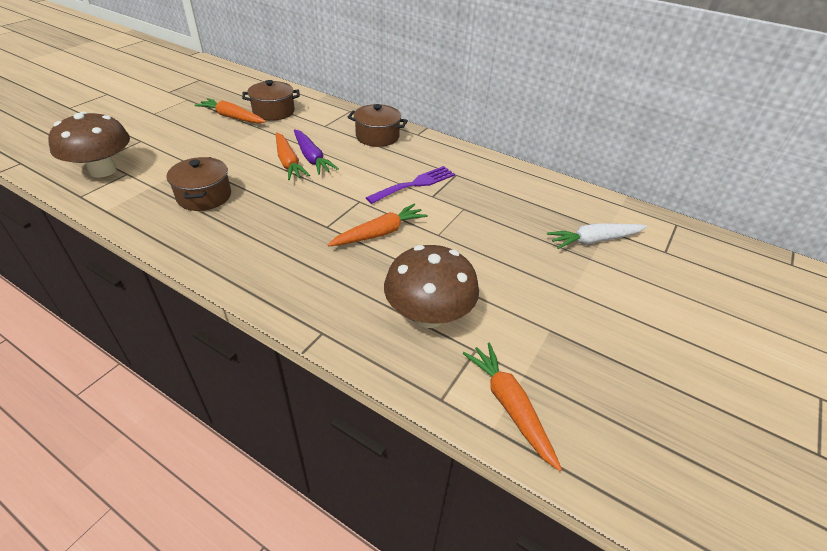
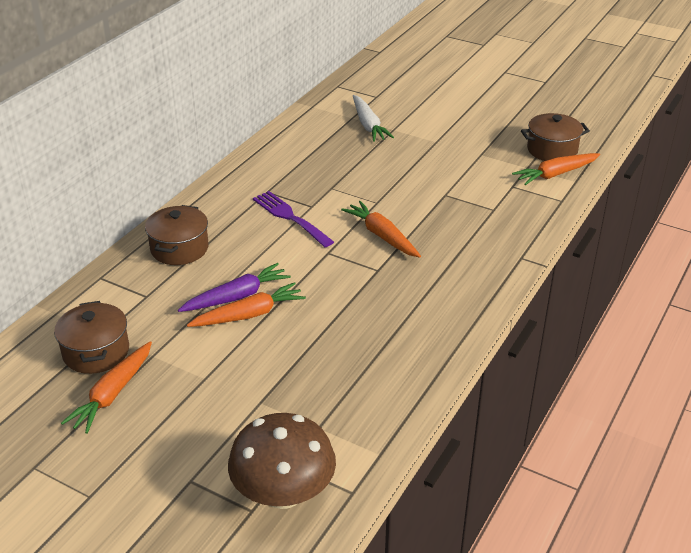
camera: 90 degrees left, 5 degrees down
(204, 196) = (335, 372): brown pot -> brown pot (552, 150)
(428, 315) = (484, 206): brown mushroom -> none

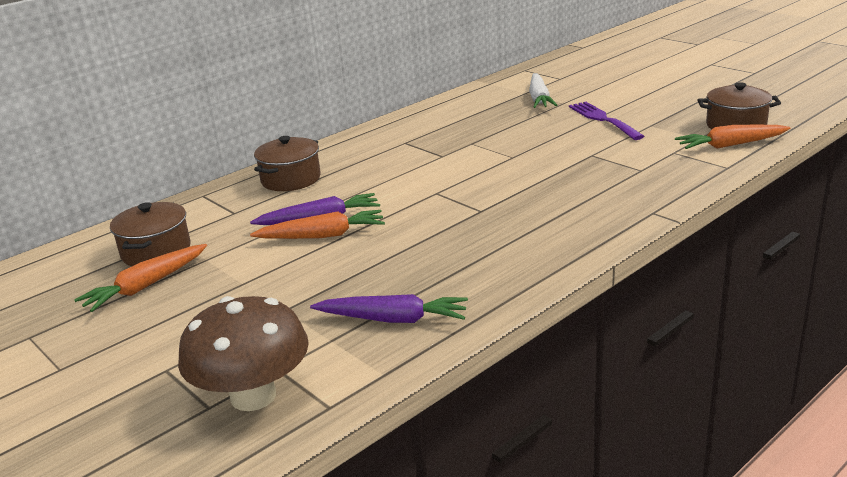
camera: 20 degrees right, 10 degrees down
(290, 217) = (414, 163): purple fork -> purple fork (603, 119)
(360, 398) = (393, 319): none -> purple carrot
(382, 236) = (502, 183): orange carrot -> none

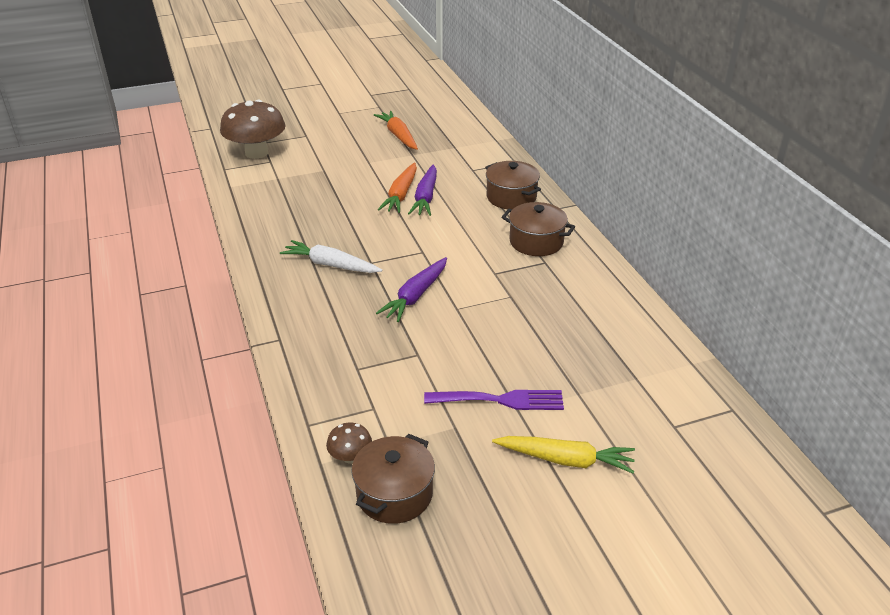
camera: 110 degrees right, 10 degrees up
(156, 251) = (441, 141): brown pot -> brown pot (536, 242)
(393, 319) = (273, 198): purple carrot -> purple carrot (415, 296)
(539, 98) = (606, 380): white carrot -> white carrot (330, 265)
(630, 94) = (565, 460): none -> yellow carrot
(730, 145) = (350, 457): orange carrot -> brown mushroom

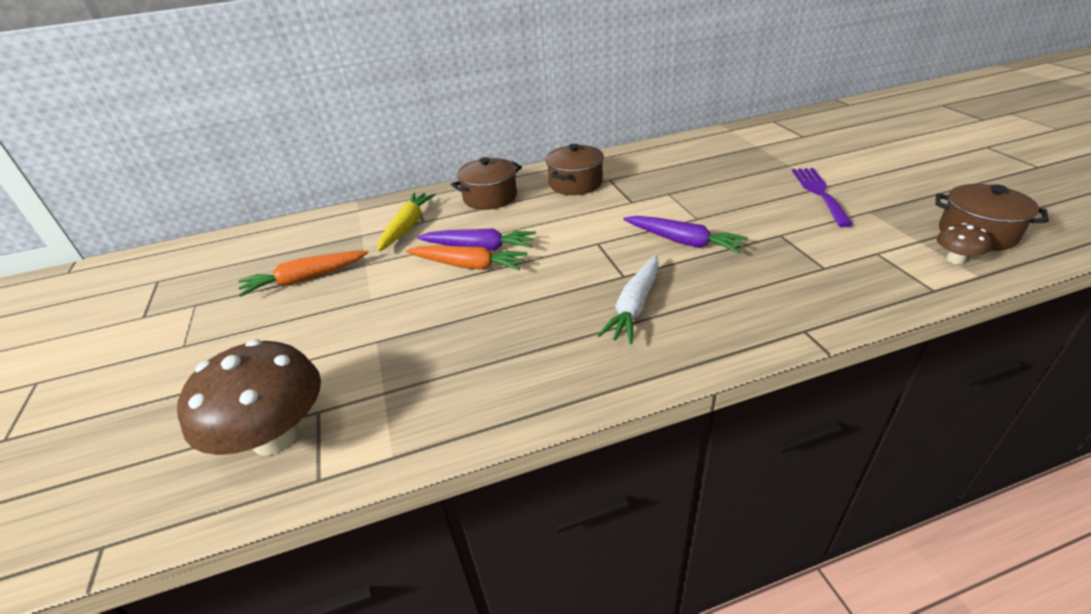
camera: 85 degrees left, 0 degrees up
(565, 460) = (869, 168): yellow carrot -> yellow carrot (407, 227)

